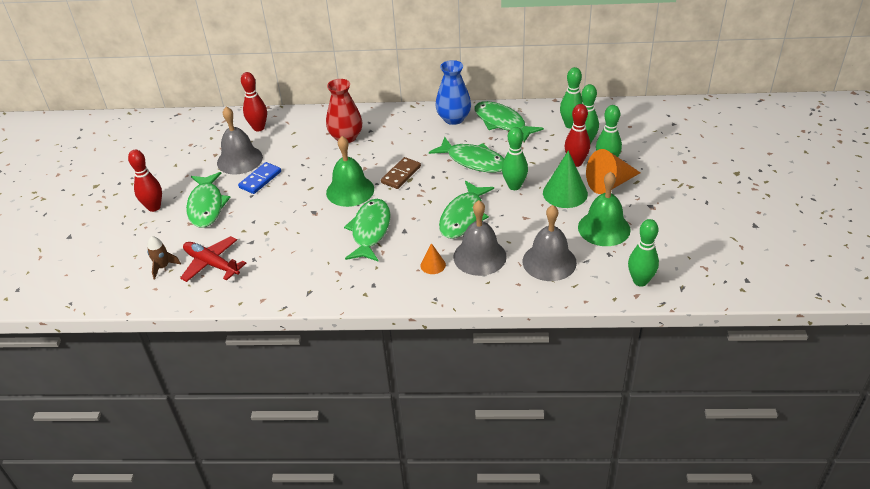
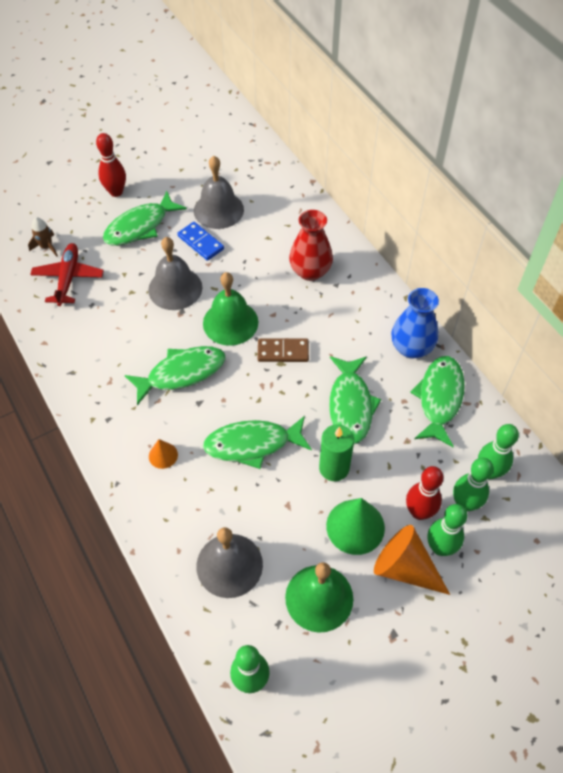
camera: 55 degrees right, 15 degrees up
(259, 128) = (275, 194): red bowling pin -> none
(260, 180) = (200, 243): blue domino -> blue domino turned 45 degrees clockwise
(479, 256) = (199, 492): grey bell -> grey bell (175, 288)
(514, 186) = (334, 468): green bowling pin -> green candle

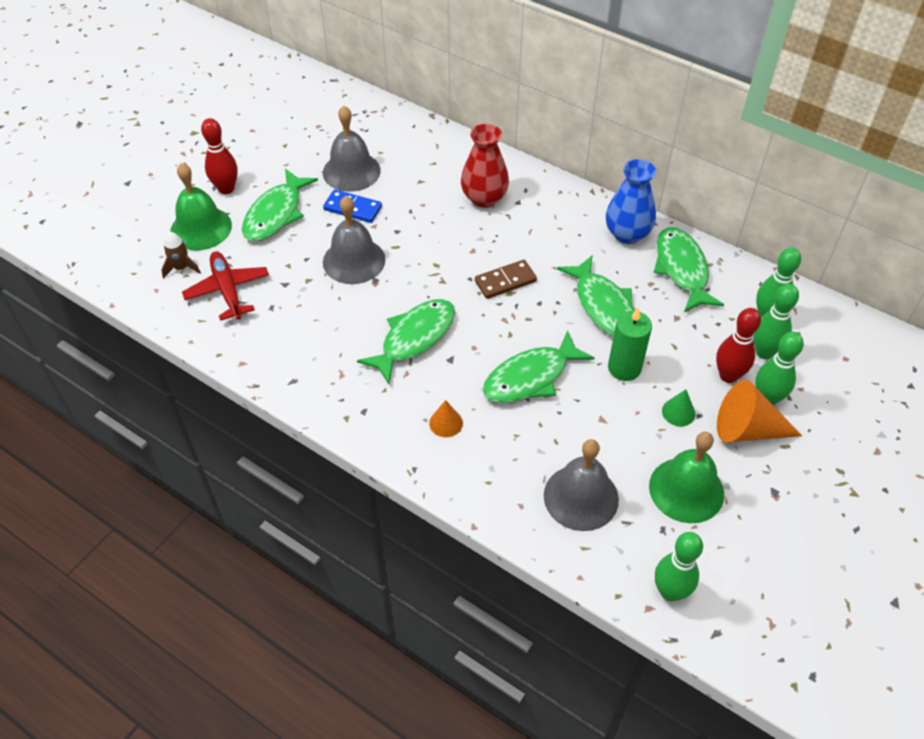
camera: 25 degrees left, 5 degrees down
(230, 322) = (434, 273): green bell -> green bell (201, 228)
(355, 526) = (678, 412): green cone -> green cone, size x0.52

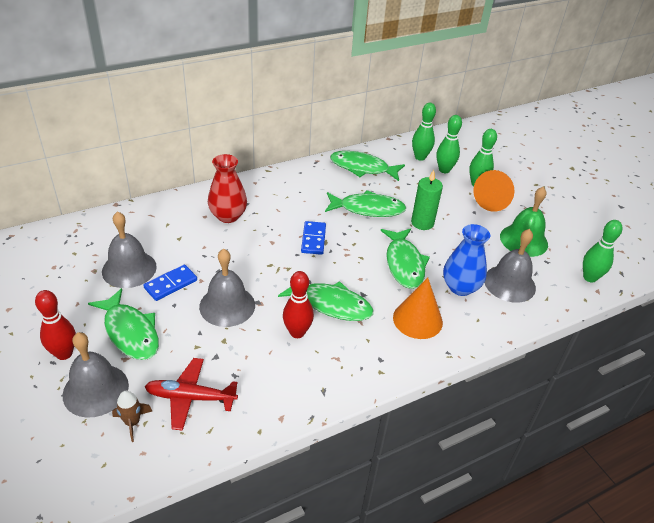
camera: 65 degrees left, 10 degrees down
(201, 228) = (95, 390): green bell -> grey bell
(414, 338) = (331, 304): green fish -> green fish turned 135 degrees clockwise
(446, 423) = (417, 319): orange cone -> orange cone, size x1.91
(505, 281) = (313, 239): brown domino -> blue domino
(627, 234) = (317, 174): blue vase -> blue vase (460, 287)
(678, 412) = (468, 218): green cone -> none
(728, 375) = (452, 189): red bowling pin -> red bowling pin (297, 332)

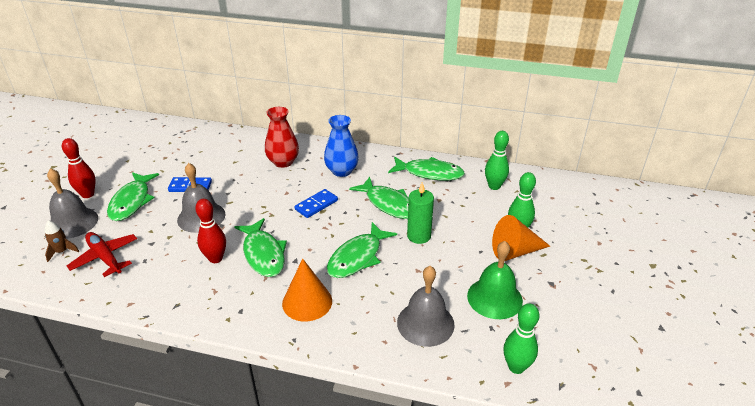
camera: 45 degrees right, 5 degrees down
(129, 269) = (182, 166): grey bell -> none
(362, 168) = (429, 173): green fish -> green fish turned 135 degrees clockwise
(444, 170) = (502, 206): green bowling pin -> none
(460, 287) = (377, 300): blue vase -> blue vase (341, 171)

